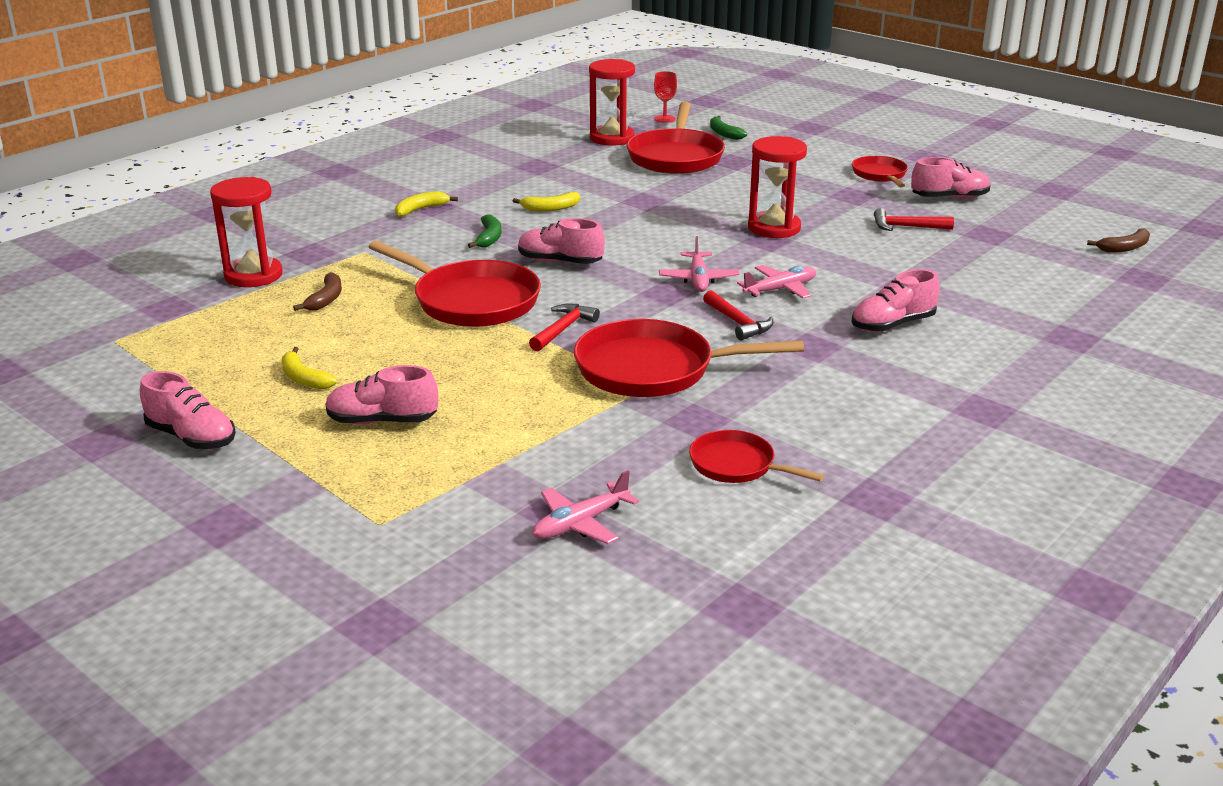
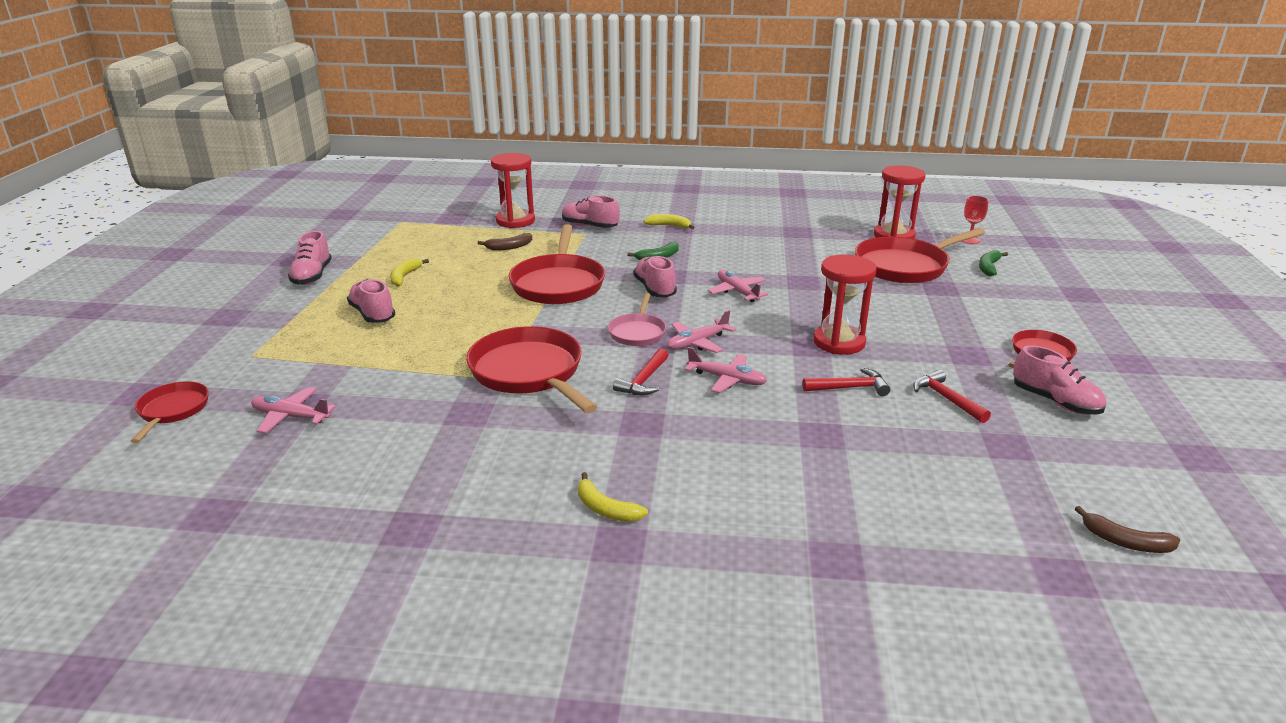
camera: 55 degrees right, 0 degrees up
(550, 208) = (735, 258): yellow banana -> yellow banana (606, 509)
(563, 329) = (553, 324): red hammer -> red hammer (850, 388)
(622, 231) = (737, 292): none -> pink plane
(640, 297) = (637, 332): none -> pink pan
(737, 465) = (414, 450): red pan -> red pan (172, 410)
(892, 325) = (730, 449): pink shoe -> pink shoe (590, 226)

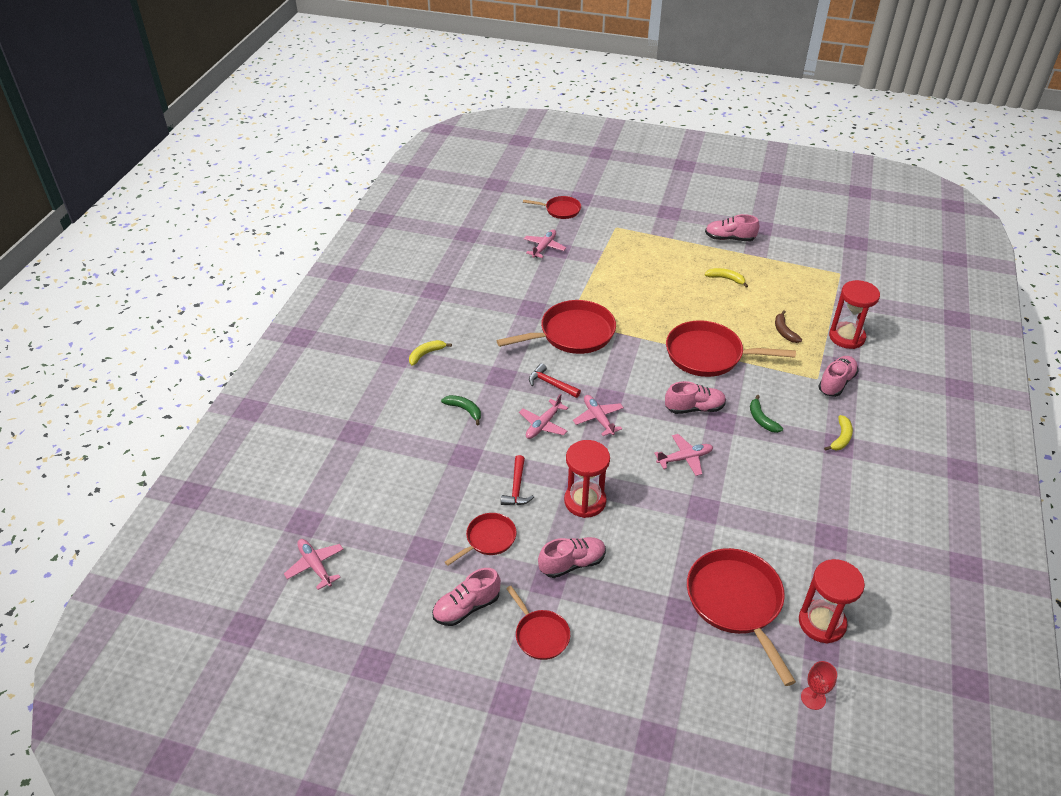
camera: 100 degrees right, 15 degrees up
(373, 314) = (665, 268): pink shoe -> pink shoe (572, 563)
(637, 332) = (620, 389): pink pan -> none
(946, 399) = (488, 539): red hammer -> red pan
(988, 267) = (730, 681): green banana -> green banana (464, 410)
(1125, 542) = (315, 565): brown banana -> pink plane

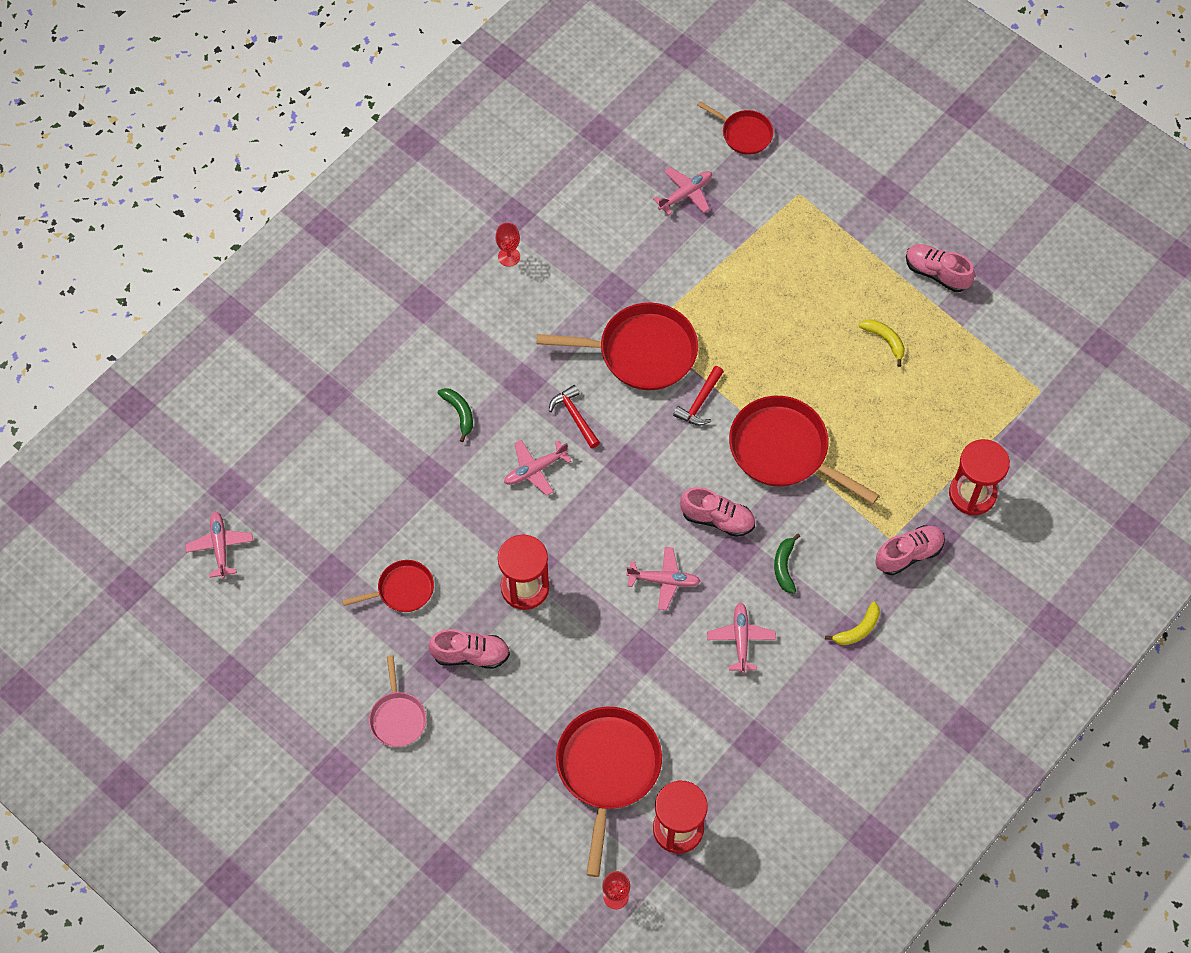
camera: 25 degrees right, 20 degrees up
(426, 354) = (455, 313): yellow banana -> none
(445, 312) = (509, 257): none -> red goblet
(466, 607) = (343, 657): pink shoe -> none
(516, 487) = (463, 540): red hammer -> red hammer (700, 402)
(540, 635) = (397, 717): red pan -> pink pan
(598, 418) = (600, 487): pink plane -> pink plane (741, 639)
(784, 331) = (900, 453): brown banana -> none

